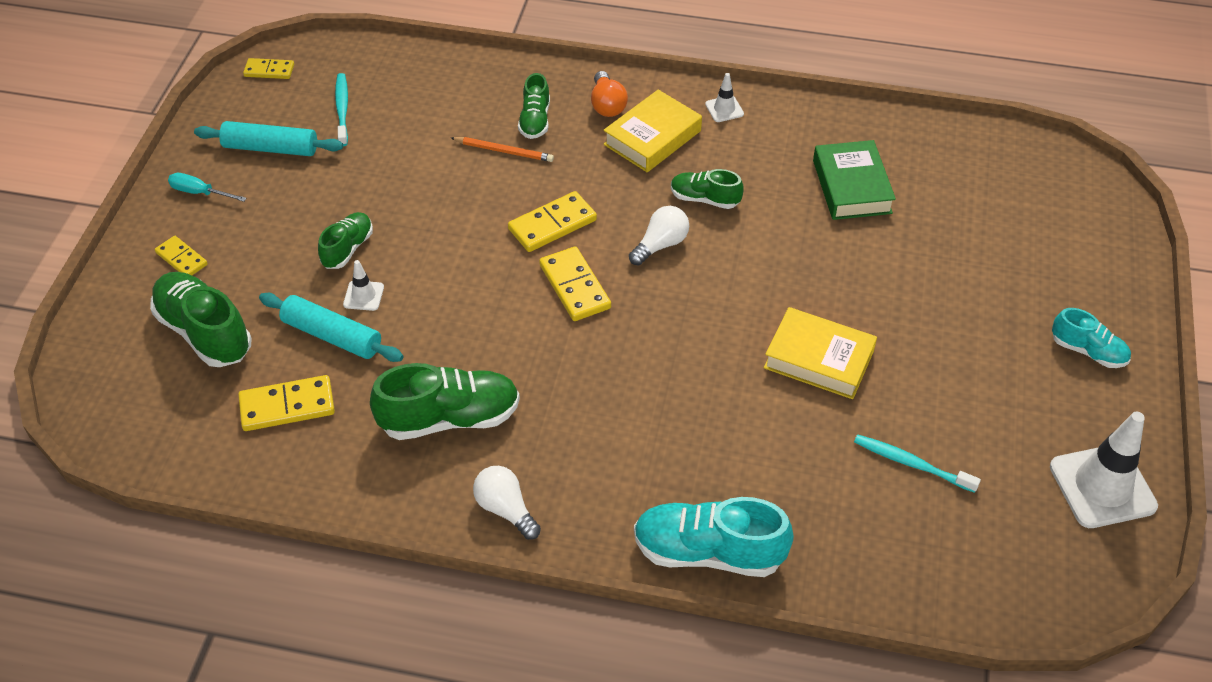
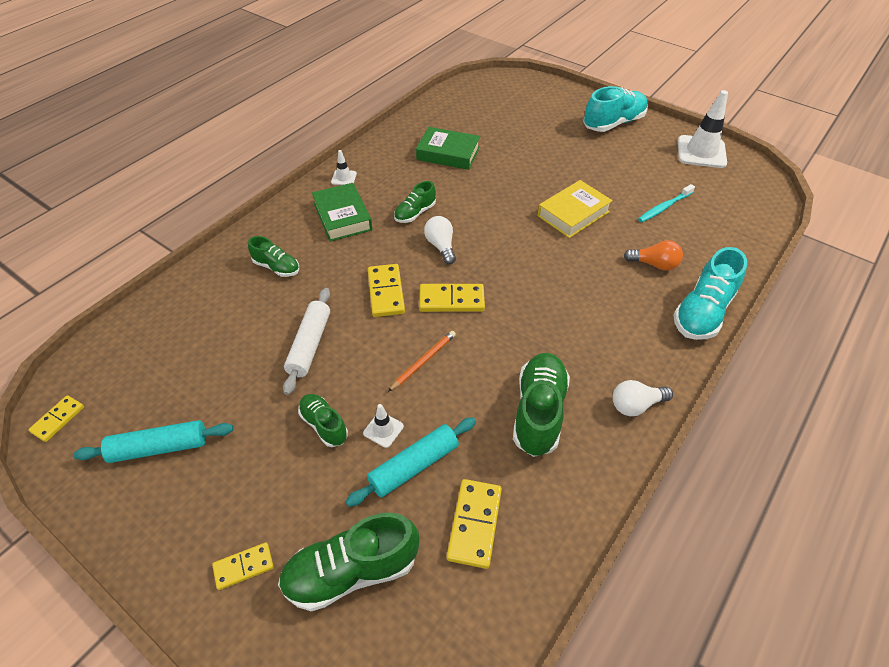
camera: 65 degrees left, 0 degrees up
(200, 192) = (168, 525): turquoise screwdriver -> none
(270, 148) = (159, 447): turquoise rolling pin -> turquoise rolling pin turned 45 degrees clockwise
(342, 109) = (159, 379): turquoise toothbrush -> none
(441, 195) = (310, 345): none -> white rolling pin
(504, 151) = (293, 294): orange pencil -> orange pencil (423, 361)
(607, 105) = (294, 227): orange light bulb -> orange light bulb (654, 264)
(652, 138) = (342, 217): yellow book -> green book
(1088, 351) = (613, 123): turquoise shoe -> turquoise shoe, size x1.72

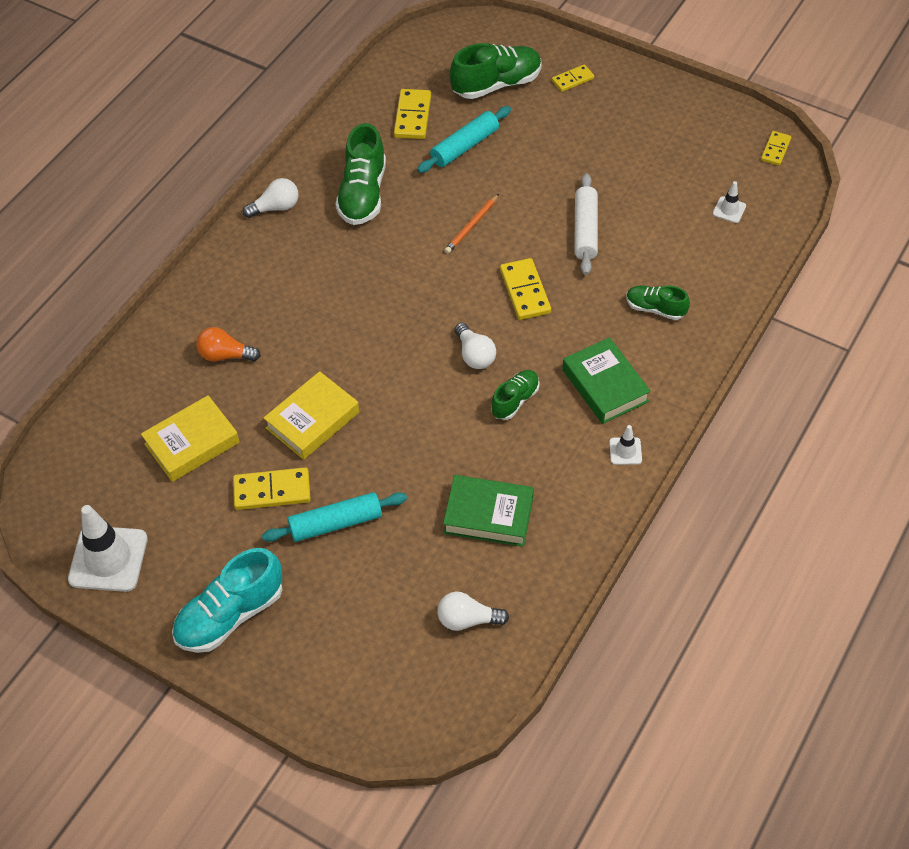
camera: 175 degrees right, 5 degrees up
(159, 447) = (676, 139): turquoise rolling pin -> turquoise rolling pin (336, 523)
(324, 425) = (547, 167): green shoe -> none
(383, 429) = (496, 168): white traffic cone -> white traffic cone (729, 210)
(451, 300) = (453, 289): yellow domino -> yellow domino (272, 491)
(469, 112) = (467, 619): none -> white light bulb
(664, 207) = (192, 443): turquoise toothbrush -> yellow book
(702, 312) = (187, 302): turquoise shoe -> none

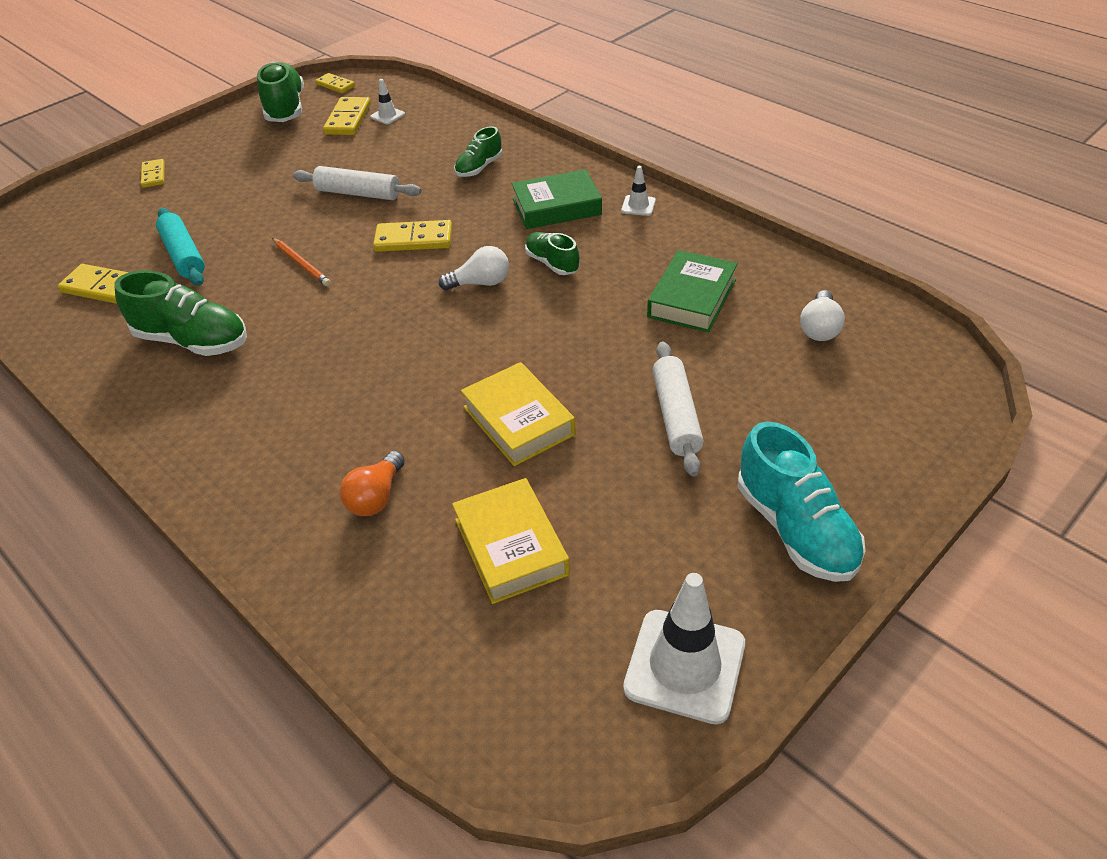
camera: 75 degrees left, 10 degrees down
(272, 491) = (614, 469): yellow domino -> yellow domino (348, 119)
(276, 207) = (155, 421): white light bulb -> none
(336, 523) = (676, 416): turquoise rolling pin -> white rolling pin
(496, 84) = (113, 223): green shoe -> green shoe (285, 109)

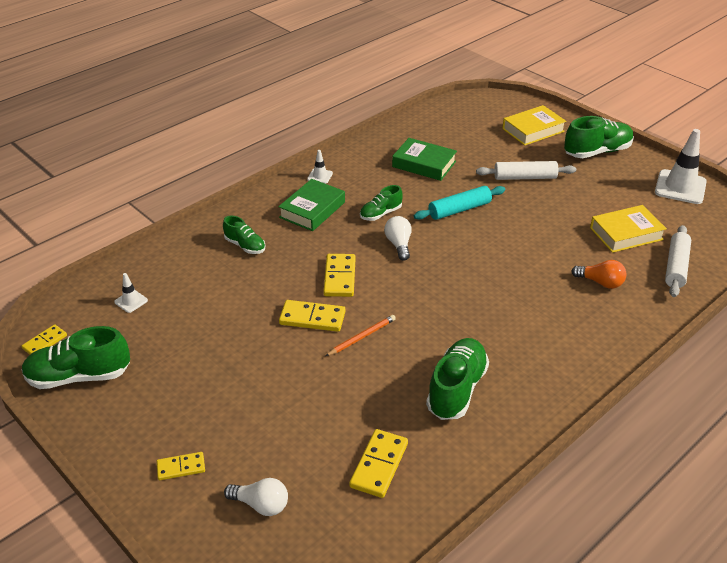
camera: 90 degrees left, 5 degrees down
(184, 255) = (336, 415): turquoise rolling pin -> turquoise rolling pin (459, 209)
(348, 119) = (125, 327): yellow domino -> yellow domino (312, 318)
(358, 193) = (263, 312): white rolling pin -> white rolling pin (676, 267)
(518, 421) = (533, 230): yellow book -> yellow book (533, 130)
(556, 207) = (312, 210): green book -> green book turned 45 degrees clockwise
(795, 529) = (597, 152): turquoise shoe -> green shoe
(819, 328) = (453, 128): white light bulb -> white light bulb (261, 505)

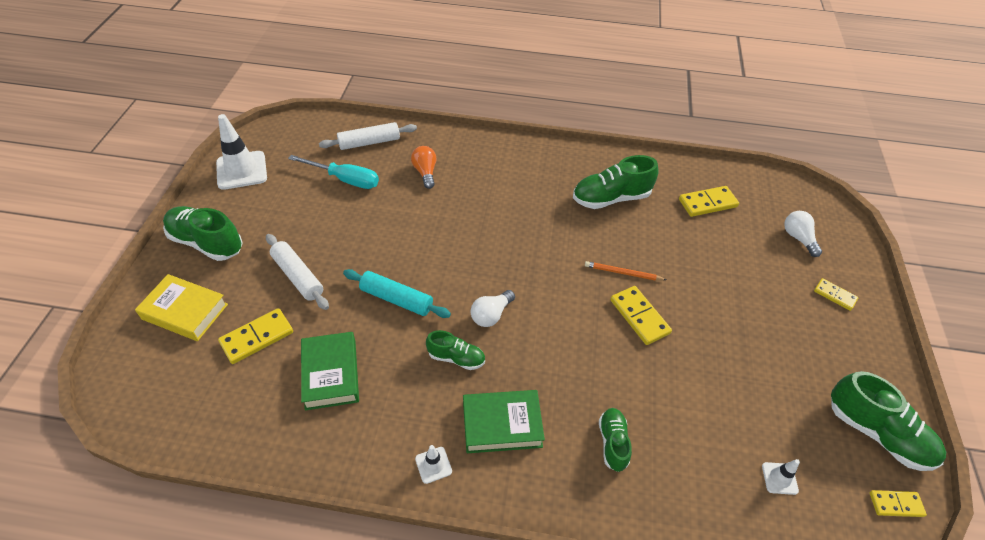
camera: 130 degrees left, 10 degrees up
(339, 277) = (576, 330): yellow domino -> yellow domino (257, 338)
(626, 234) = (345, 179): yellow book -> turquoise screwdriver

